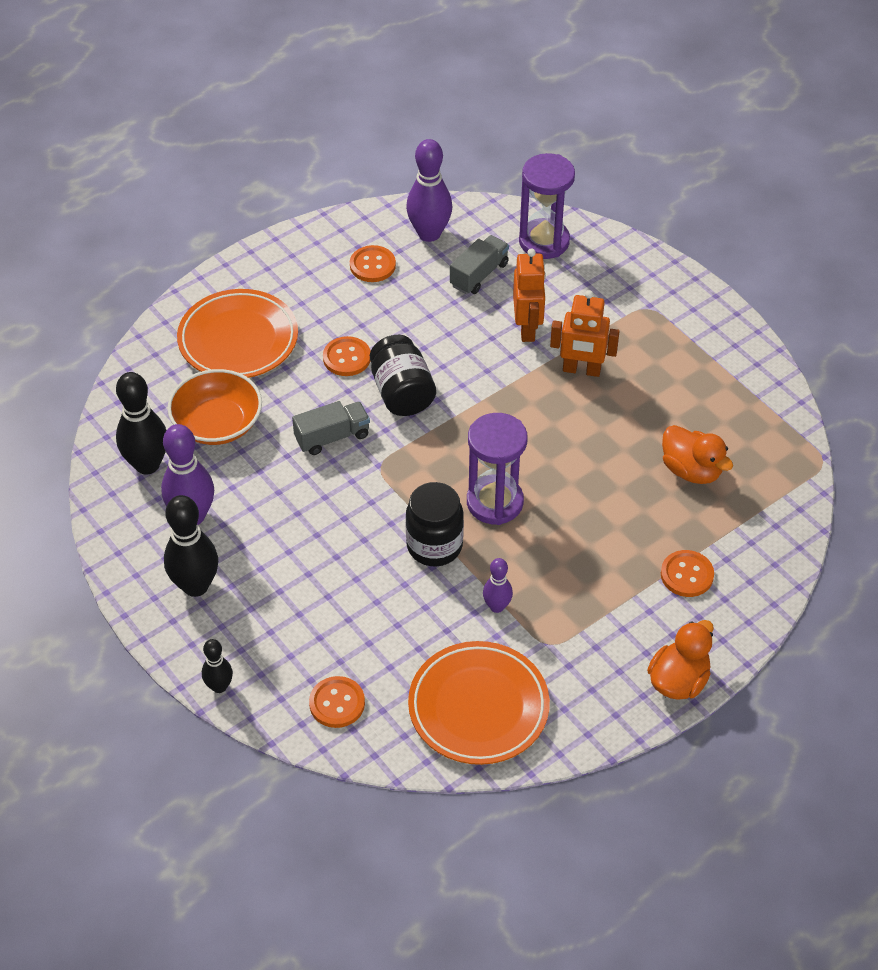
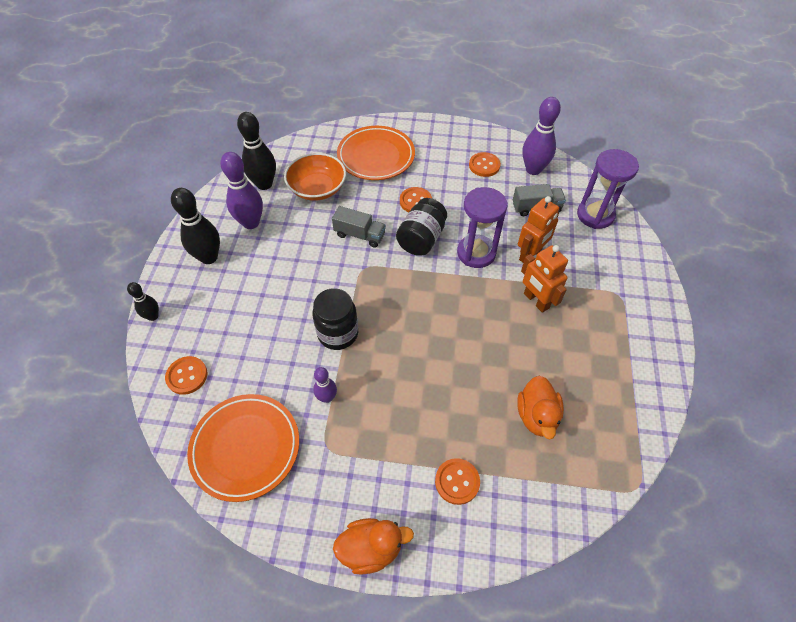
camera: 45 degrees right, 5 degrees up
(495, 502) = (398, 336): purple hourglass -> purple hourglass (476, 253)

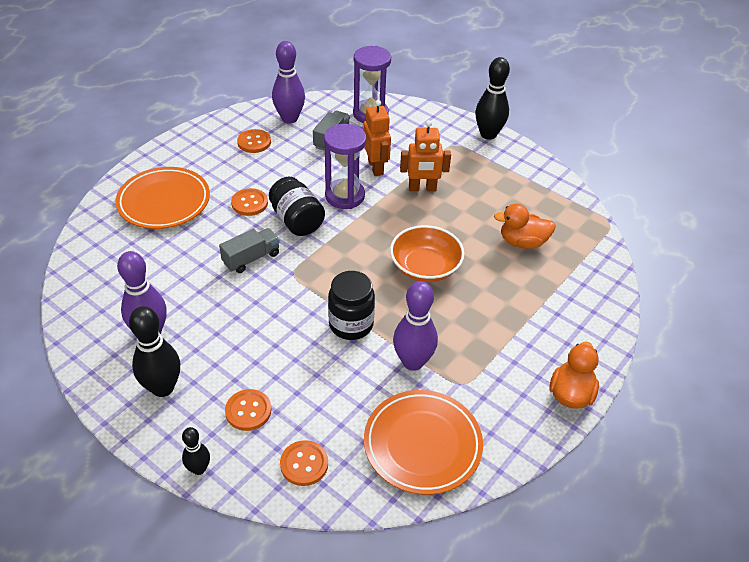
camera: 60 degrees left, 10 degrees down
(264, 184) = (106, 300): black bowling pin -> black bowling pin (488, 134)
(317, 188) = (158, 262): orange bowl -> orange bowl (425, 267)
(327, 397) = (413, 362): purple bowling pin -> purple bowling pin, size x1.81
(457, 481) = (547, 314): orange button -> orange button (248, 411)
(536, 416) = (522, 242): orange duck -> orange duck turned 150 degrees clockwise

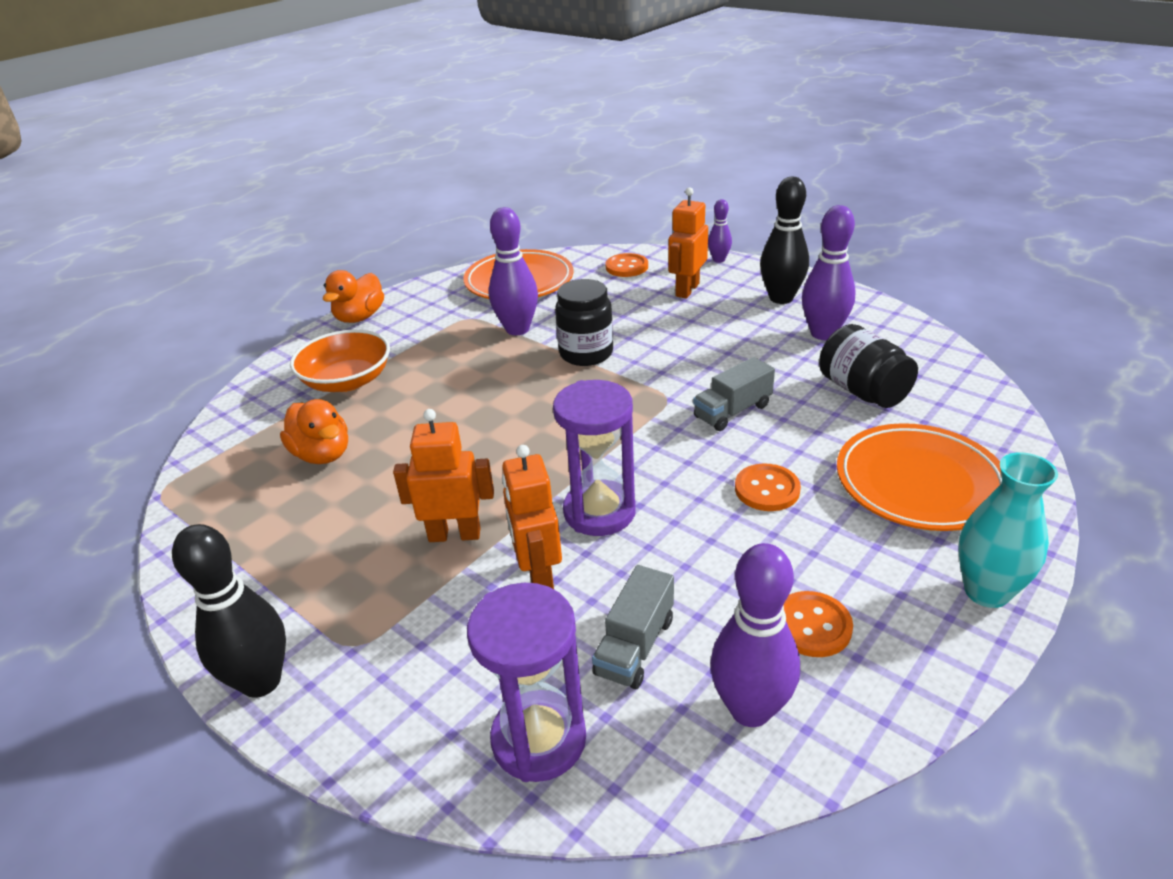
camera: 175 degrees left, 10 degrees down
(170, 151) = (986, 591): none -> turquoise vase
(199, 469) = (719, 260): black bowling pin -> purple bowling pin
(248, 411) = (687, 290): orange button -> orange robot
(297, 221) = (677, 465): black jar -> black jar (862, 391)
(425, 267) = (481, 415): orange bowl -> orange bowl (347, 381)
(522, 242) = (322, 454): orange duck -> orange duck turned 45 degrees clockwise

